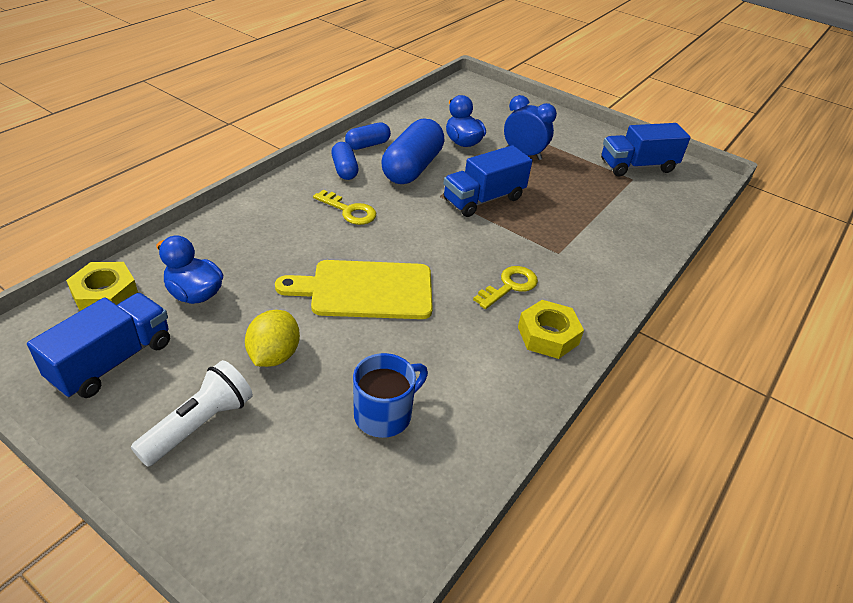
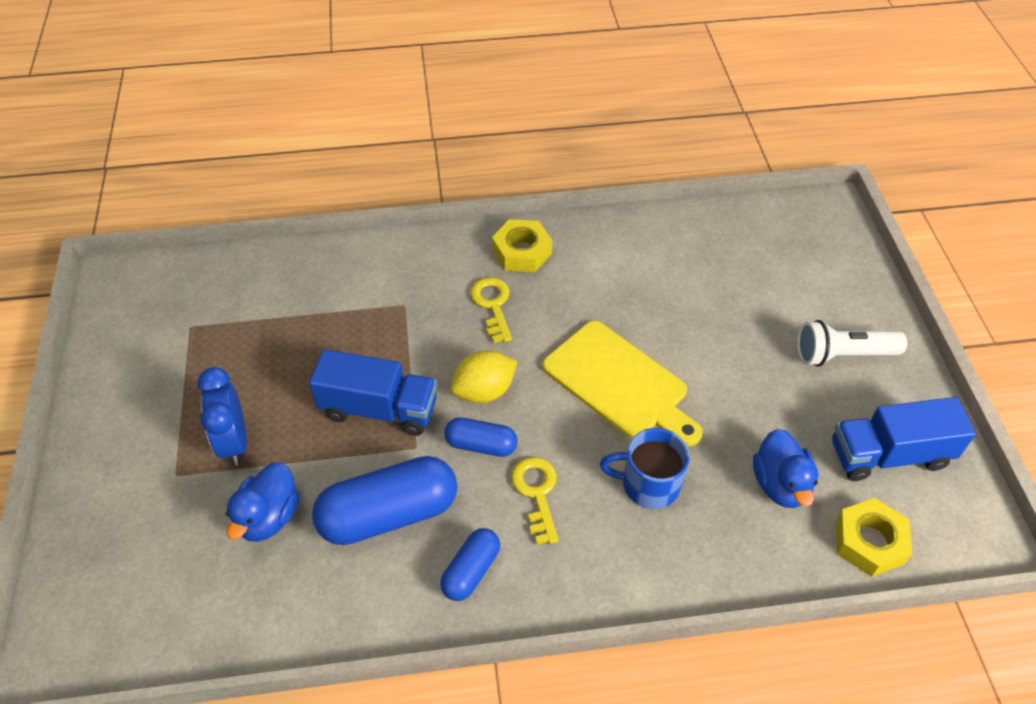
camera: 130 degrees left, 10 degrees up
(274, 355) = (750, 373): yellow lemon -> yellow lemon (484, 391)
(367, 145) = (389, 603): blue capsule -> blue capsule (481, 445)
(384, 414) = (704, 280): blue mug -> blue mug (648, 484)
(510, 286) = (493, 305): yellow key -> yellow key turned 75 degrees clockwise
(637, 166) = (153, 336): blue truck -> none

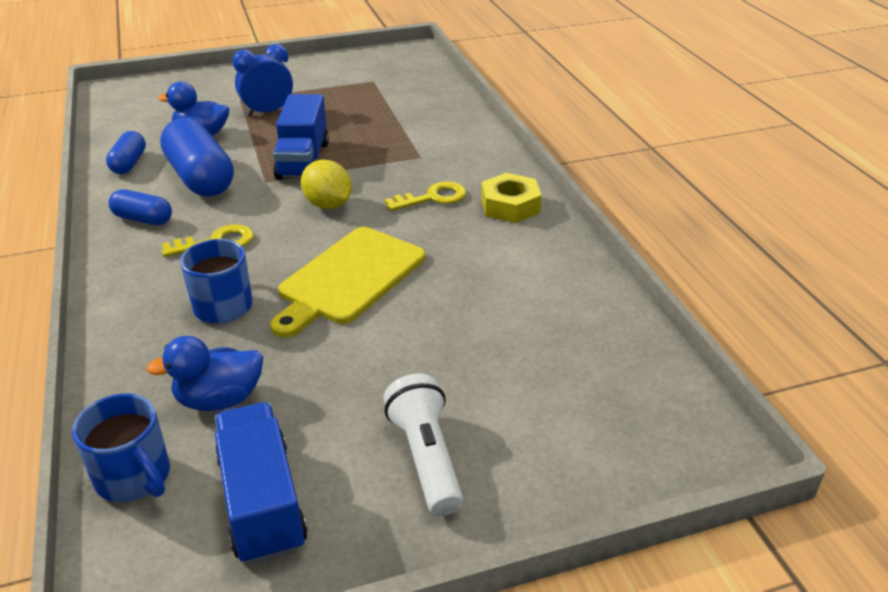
camera: 80 degrees right, 15 degrees down
(481, 445) = (268, 210): blue capsule -> blue capsule (129, 163)
(869, 542) = (134, 477): yellow nut -> blue mug

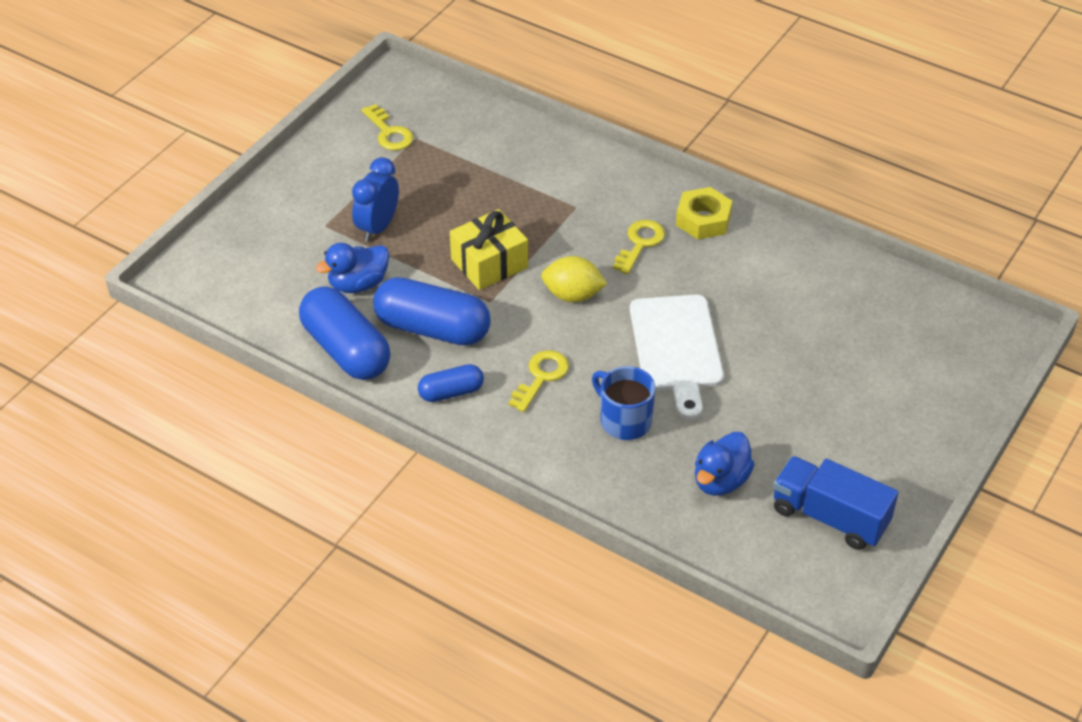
camera: 40 degrees left, 10 degrees up
(129, 163) = (346, 350): blue capsule -> blue capsule, size x1.86
(134, 477) = (743, 553): blue mug -> none
(303, 160) = (489, 263): blue truck -> yellow gift
(348, 278) = (676, 348): yellow cutting board -> white cutting board
(360, 72) = (389, 133): none -> yellow key
(426, 457) = (878, 435): white flashlight -> none

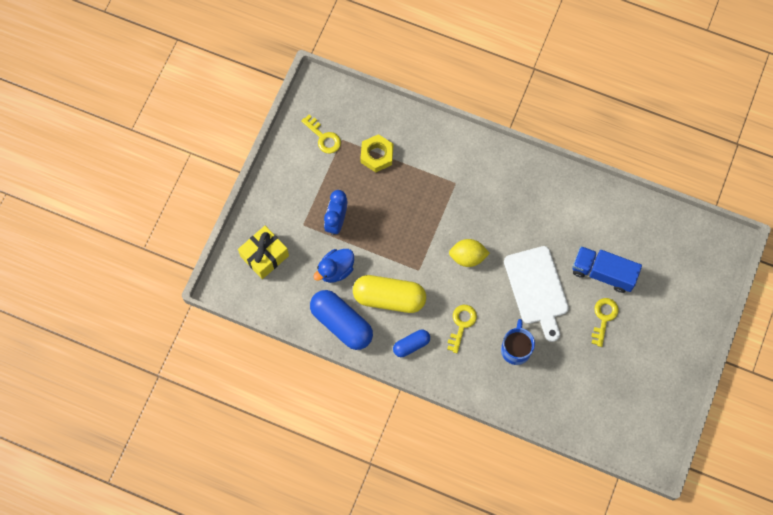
camera: 10 degrees left, 25 degrees up
(432, 329) = (389, 298): blue capsule -> yellow capsule
(489, 263) = (412, 239): yellow gift -> yellow gift (264, 256)
(624, 420) = (516, 349): blue mug -> blue mug turned 60 degrees clockwise
(640, 243) = (501, 207): yellow key -> yellow key (604, 318)
(703, 219) = (536, 181): yellow nut -> yellow nut (377, 155)
(720, 481) = (578, 383): blue duck -> none
(829, 517) = (642, 398): blue truck -> blue truck (603, 273)

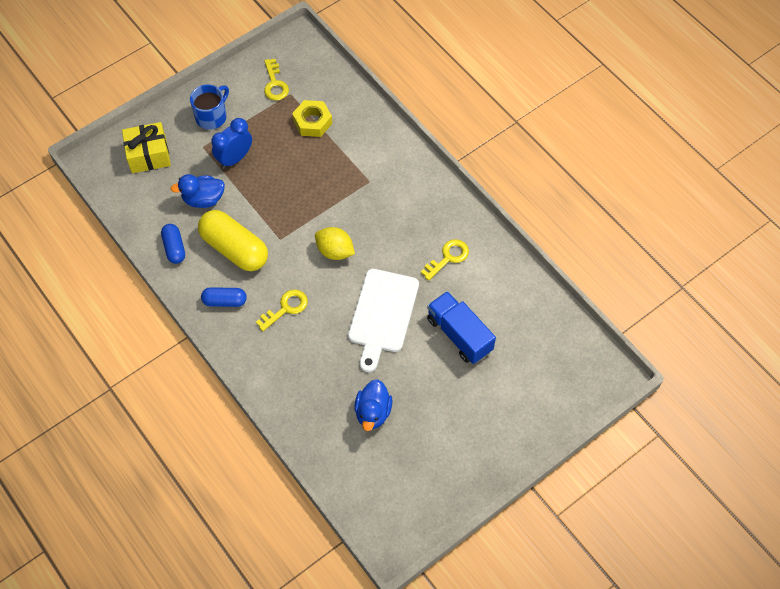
camera: 30 degrees right, 10 degrees down
(341, 323) = (174, 248): blue capsule -> blue capsule, size x0.54
(516, 349) = (323, 358): blue mug -> blue mug (212, 116)
(579, 369) = (373, 412): none -> blue duck
(604, 318) = (431, 377): yellow key -> yellow key (448, 257)

